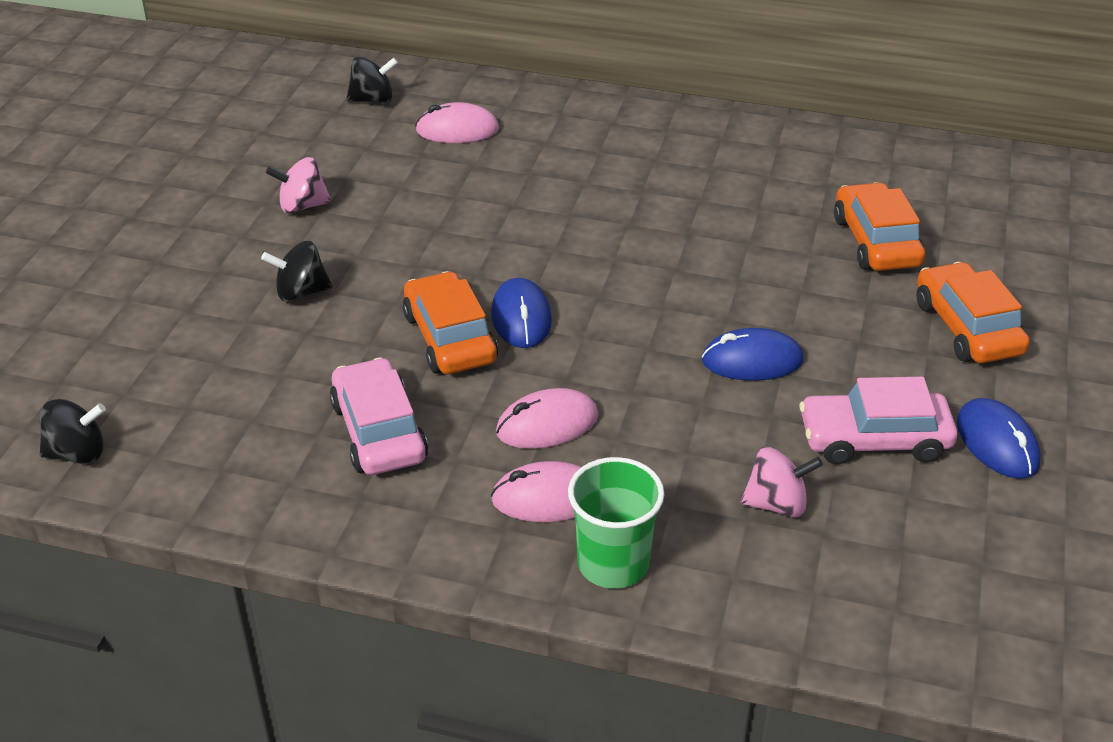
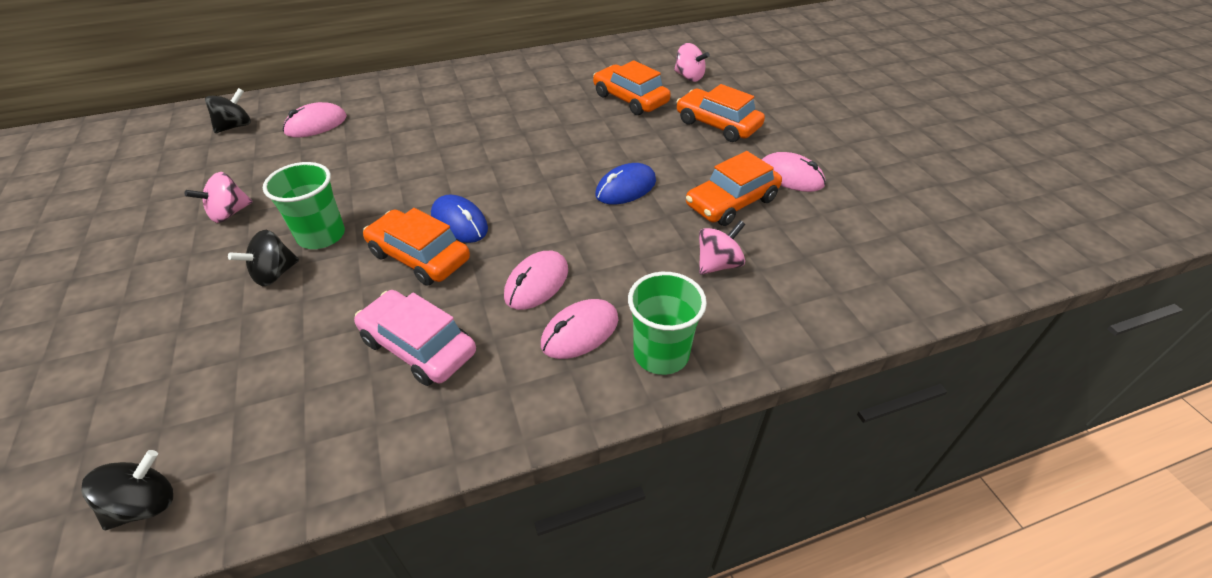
camera: 35 degrees left, 5 degrees up
(371, 270) = (321, 235): none -> green cup
(874, 439) = (731, 202): pink car -> orange car
(997, 443) = (790, 176): blue mouse -> pink mouse
(998, 240) = (689, 77): none -> pink spinning top

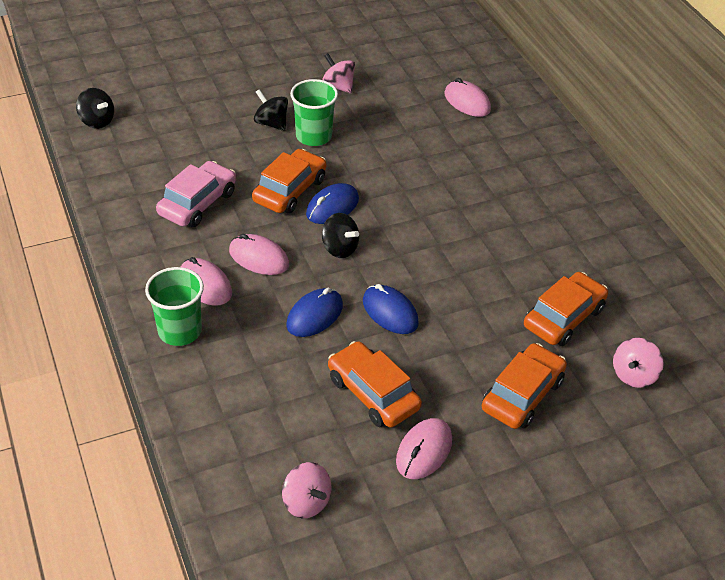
camera: 85 degrees right, 0 degrees up
(235, 126) = (456, 59): black spinning top -> black spinning top (339, 248)
(631, 238) = (315, 315): none -> blue mouse
(718, 264) = (280, 374): pink spinning top -> pink spinning top (306, 502)

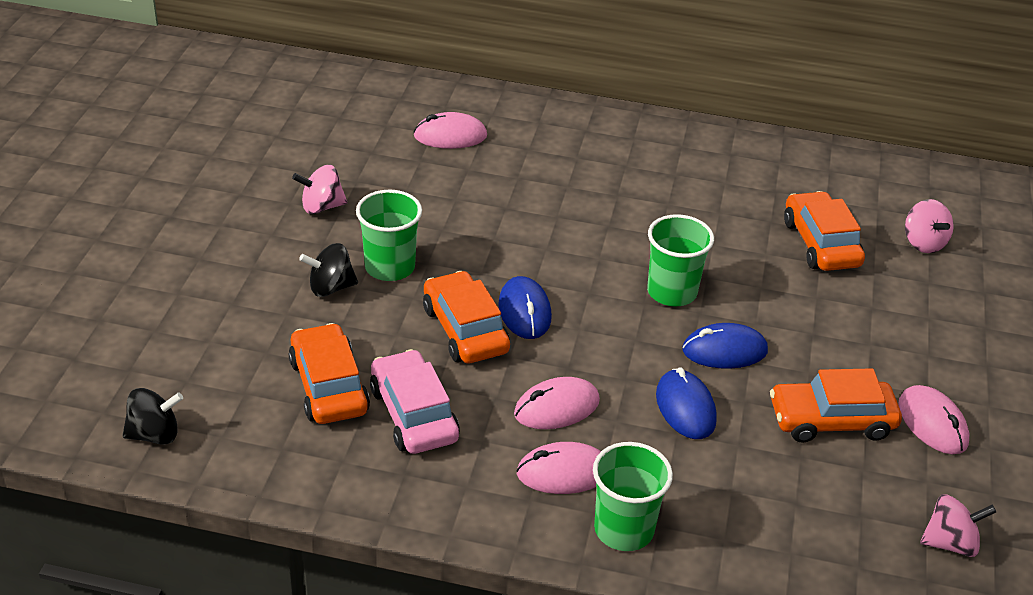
camera: 55 degrees left, 5 degrees down
(339, 248) = (597, 339): black spinning top -> none
(423, 263) = (672, 292): none -> green cup
(522, 395) = (902, 321): orange car -> orange car (329, 386)

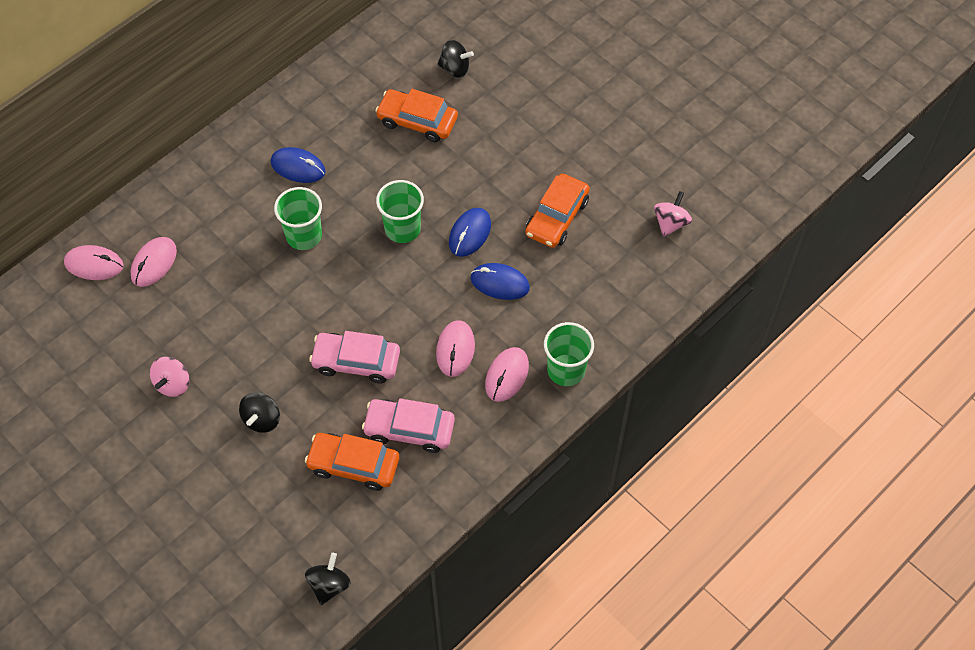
camera: 55 degrees left, 20 degrees up
(390, 267) = (266, 374): green cup -> green cup (304, 236)
(465, 330) = (356, 362): orange car -> pink car
(524, 311) = (363, 319): blue mouse -> blue mouse (298, 167)
(923, 243) = (455, 68): pink spinning top -> black spinning top
(932, 423) = (590, 171): pink mouse -> pink mouse (94, 264)

